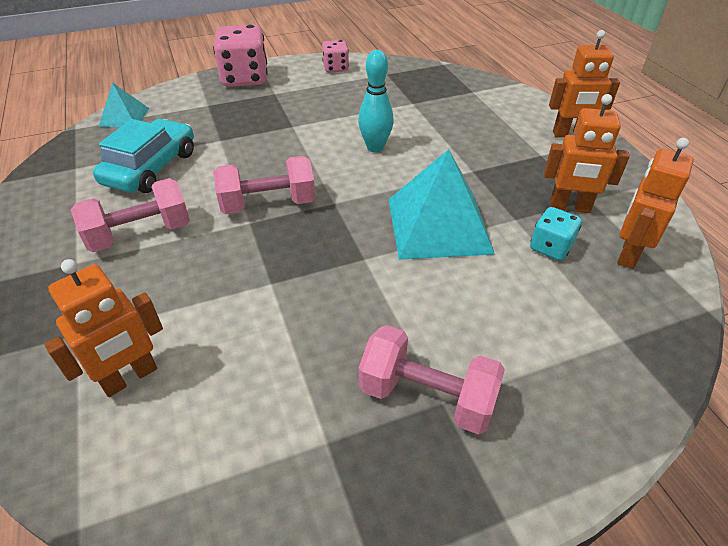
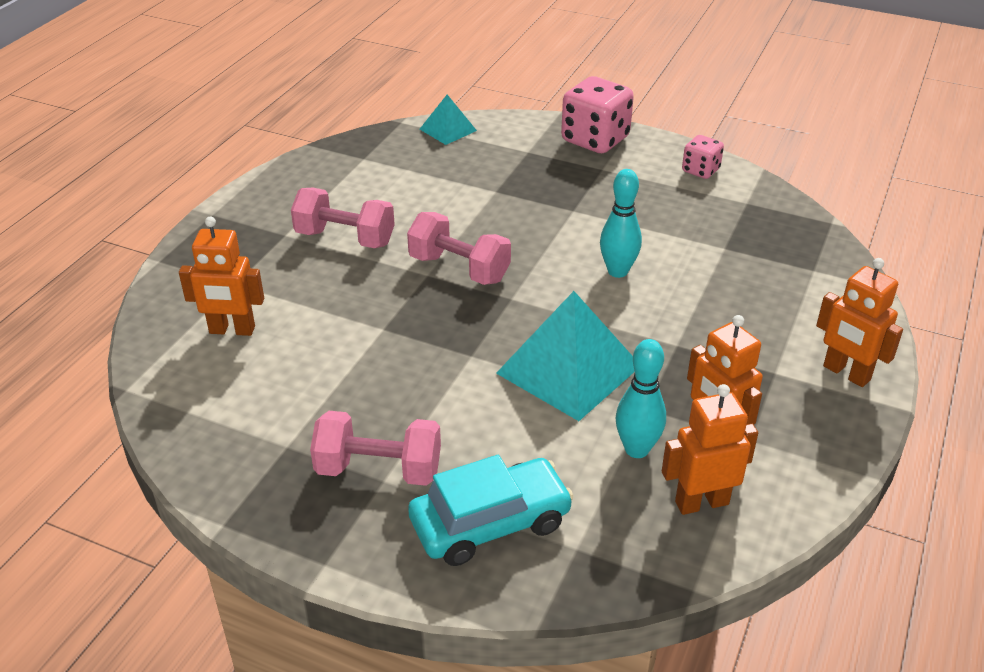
camera: 45 degrees right, 5 degrees down
(151, 168) = (413, 188): turquoise car -> turquoise car (490, 523)
(427, 396) = (379, 469): pink dumbbell -> pink dumbbell turned 60 degrees counterclockwise
(550, 247) = (637, 449): turquoise dice -> turquoise bowling pin

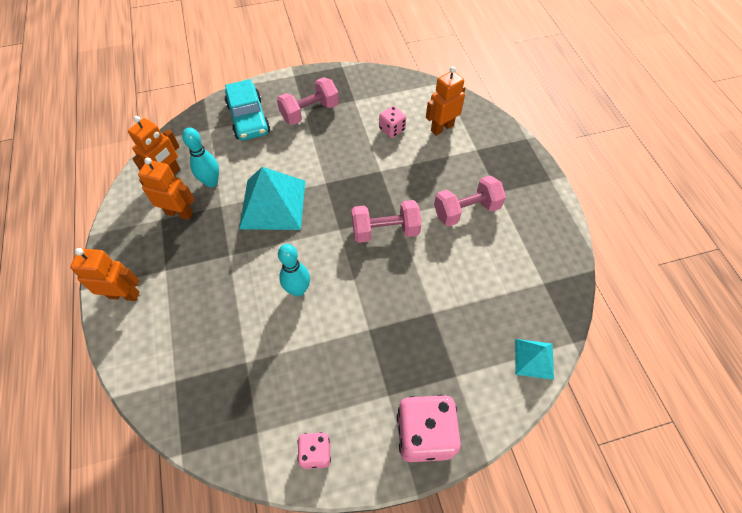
camera: 140 degrees right, 20 degrees up
(297, 368) = (392, 129): none -> pink dice
(490, 523) = (248, 119): turquoise car -> turquoise car turned 45 degrees counterclockwise

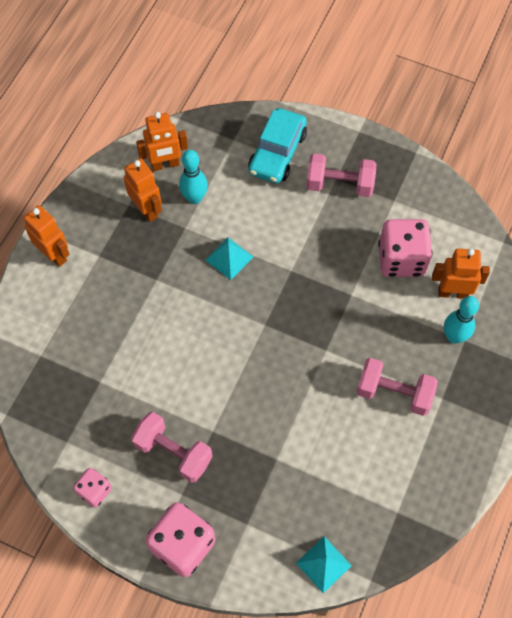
camera: 40 degrees right, 5 degrees up
(273, 204) = (229, 258): turquoise pyramid -> turquoise pyramid, size x0.53
(298, 290) = (185, 353): turquoise bowling pin -> turquoise bowling pin (454, 337)
(385, 231) = (303, 356): pink dumbbell -> pink dumbbell (173, 452)
(392, 129) = (401, 259): pink dice -> pink dice, size x1.83

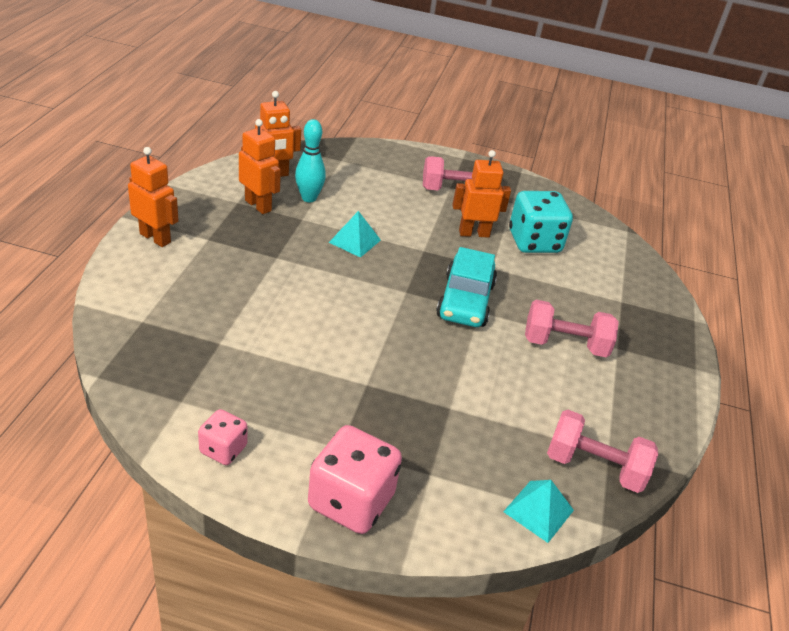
camera: 15 degrees left, 25 degrees down
(173, 452) = (322, 406): pink dumbbell -> pink dumbbell (594, 467)
(277, 153) = (387, 169): turquoise car -> turquoise car (465, 301)
(401, 259) = (534, 242): pink dice -> turquoise dice
(452, 292) = (594, 266): orange robot -> orange robot (474, 233)
(454, 337) = (609, 298): turquoise bowling pin -> none

